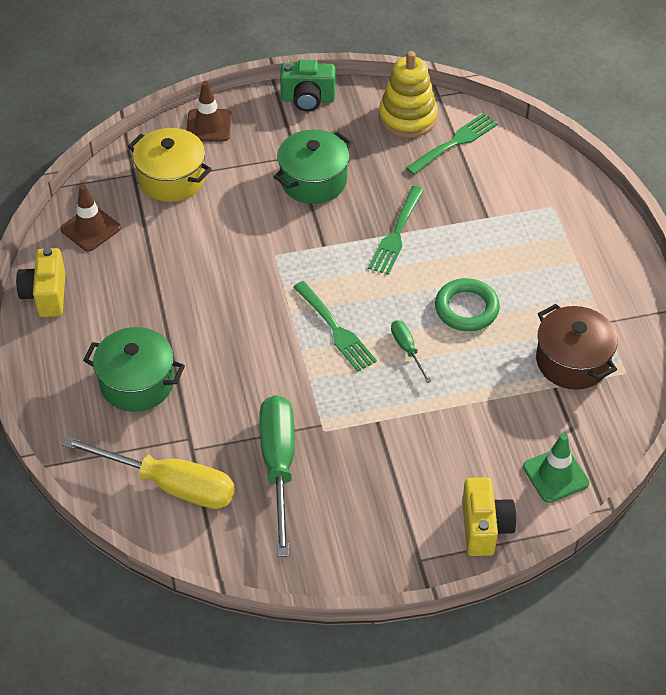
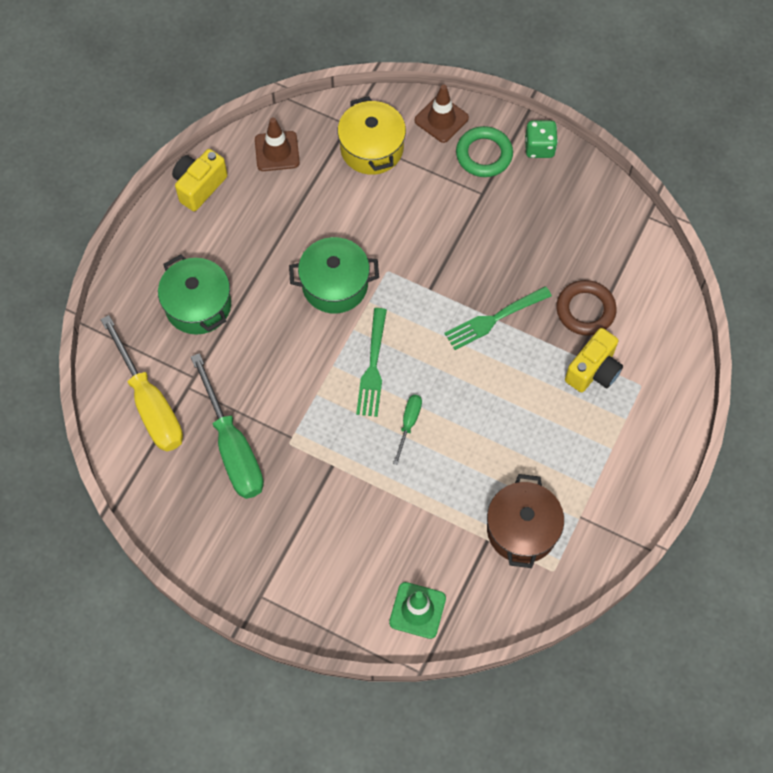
camera: 40 degrees right, 15 degrees up
(278, 466) = (233, 447): green screwdriver -> green screwdriver turned 120 degrees clockwise
(308, 99) = (539, 147): green camera -> green dice
(313, 180) = (475, 226): green pot -> green pot (335, 285)
(407, 118) = (602, 220): yellow stacking toy -> none
(454, 143) = (617, 270): green fork -> none
(459, 184) = (585, 310): none -> brown ring
(466, 308) = (485, 423): green ring -> green ring (484, 154)
(484, 528) = (327, 609): yellow camera -> yellow camera (593, 371)

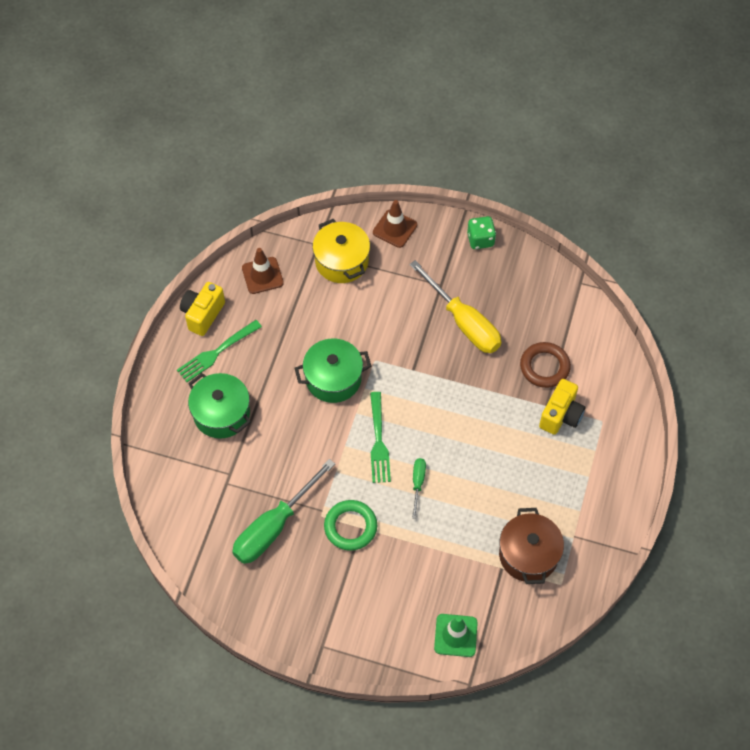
camera: 10 degrees left, 5 degrees down
(150, 403) = (197, 501): yellow screwdriver -> yellow screwdriver (463, 322)
(233, 447) = (274, 526): green screwdriver -> green screwdriver turned 75 degrees clockwise
(484, 154) = (436, 252): green ring -> green ring (350, 527)
(494, 318) = (471, 385): green fork -> green fork (217, 352)

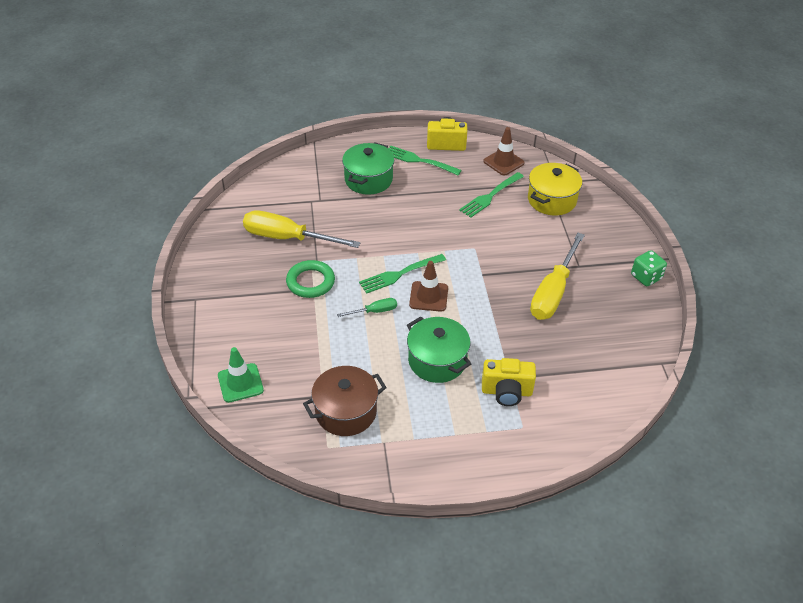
camera: 65 degrees right, 15 degrees down
(274, 526) = (288, 238): green screwdriver -> yellow screwdriver
(307, 311) = (490, 196): none -> green fork
(333, 379) = (440, 229): green pot -> green pot (437, 361)
(395, 228) = (609, 220): brown traffic cone -> brown traffic cone (428, 296)
(544, 367) = (549, 363): brown ring -> none

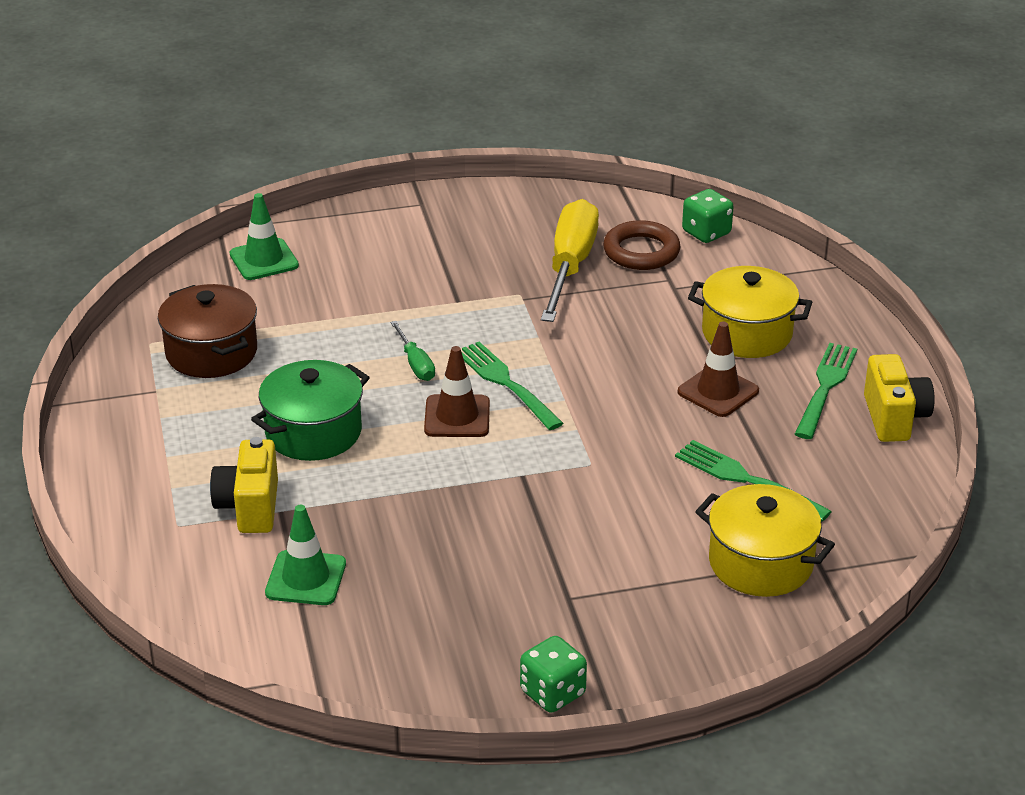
camera: 85 degrees right, 10 degrees down
(268, 181) = (706, 233): none -> green dice
(280, 208) = (641, 251): none -> brown ring
(310, 282) = (472, 297): green ring -> none
(368, 180) = (747, 333): green pot -> yellow pot
(503, 162) = (863, 495): brown traffic cone -> brown traffic cone (718, 391)
(553, 292) = (490, 562): yellow screwdriver -> none
(568, 367) = (306, 578): none -> green traffic cone

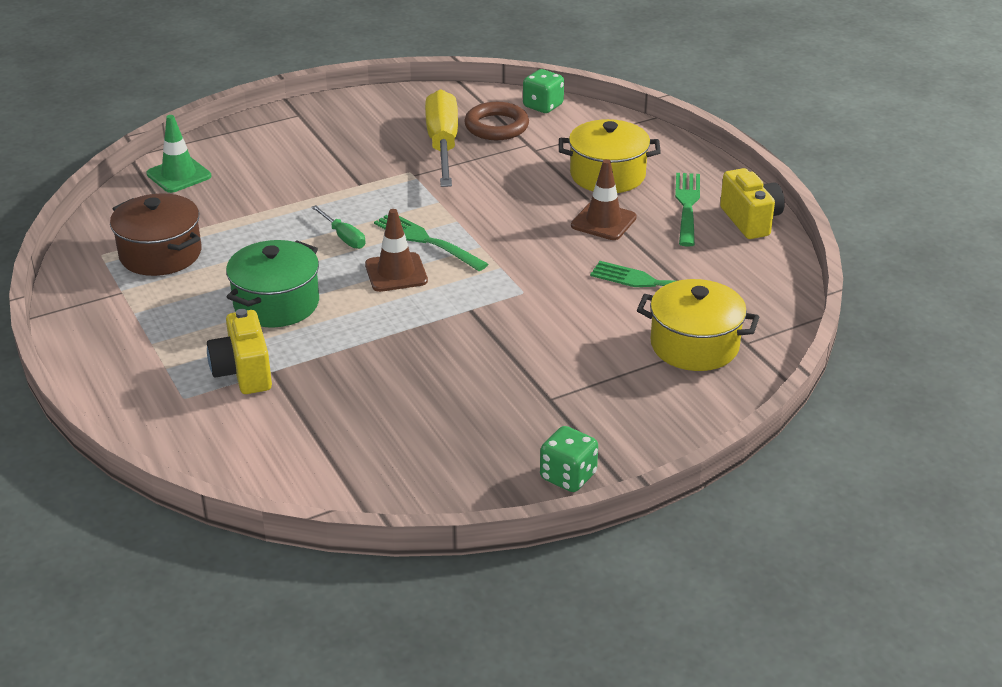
camera: 15 degrees left, 0 degrees up
(306, 578) = (316, 422): green traffic cone -> none

